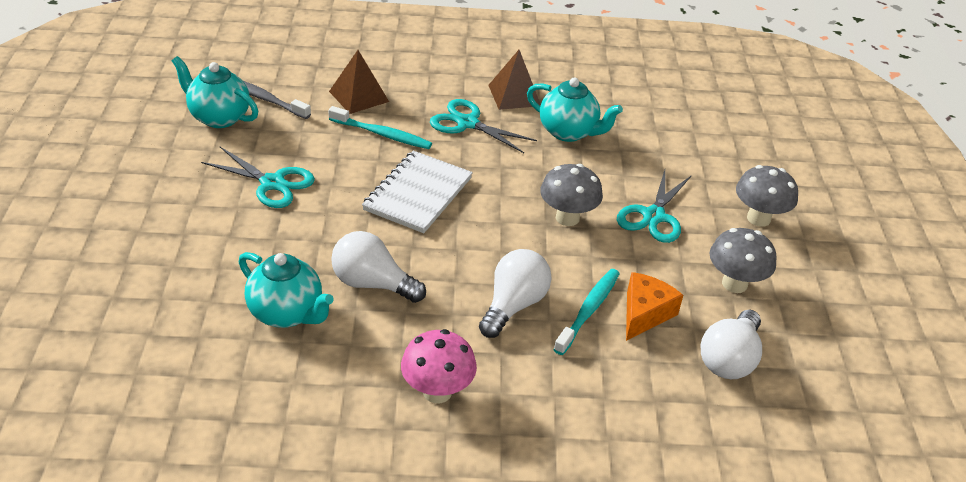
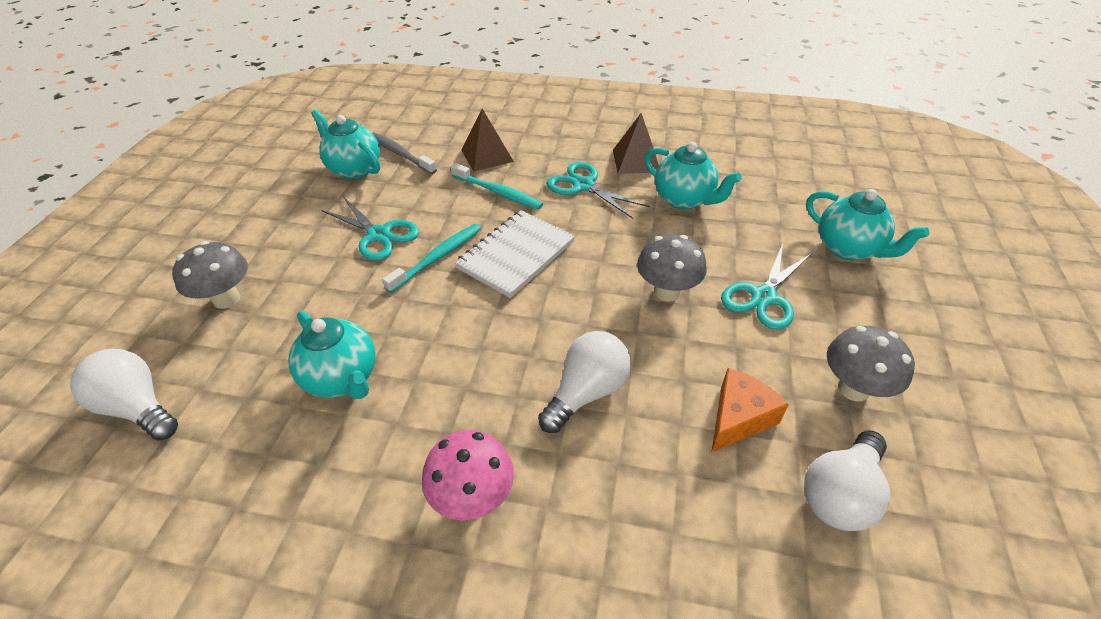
camera: 15 degrees right, 5 degrees up
(372, 284) = (441, 351): white light bulb -> white light bulb (138, 407)
(588, 310) = (672, 407): turquoise toothbrush -> turquoise toothbrush (437, 257)
(723, 169) = (848, 249): none -> turquoise teapot
(758, 218) = (887, 308): grey mushroom -> grey mushroom (226, 299)

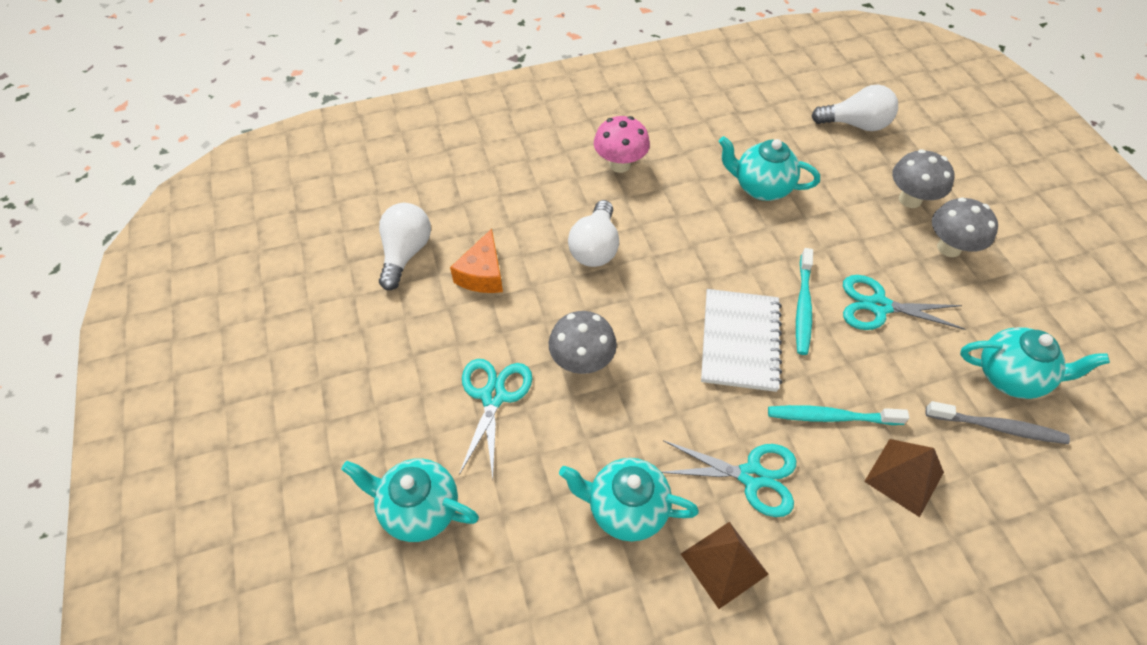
camera: 150 degrees right, 10 degrees up
(853, 388) = (402, 333): grey mushroom -> grey mushroom (949, 248)

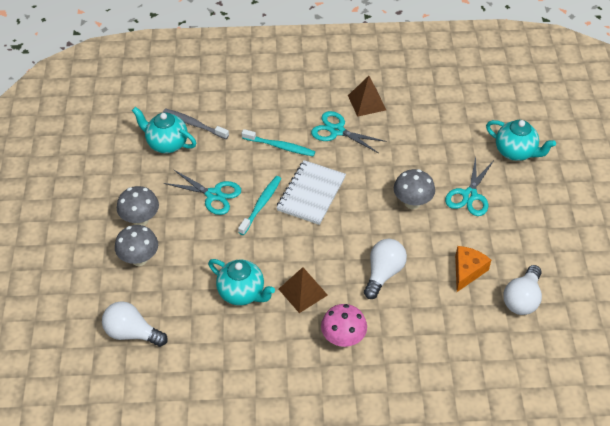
camera: 165 degrees left, 5 degrees down
(626, 509) = (407, 131): turquoise teapot -> none
(904, 476) = (258, 115): brown pyramid -> brown pyramid (302, 292)

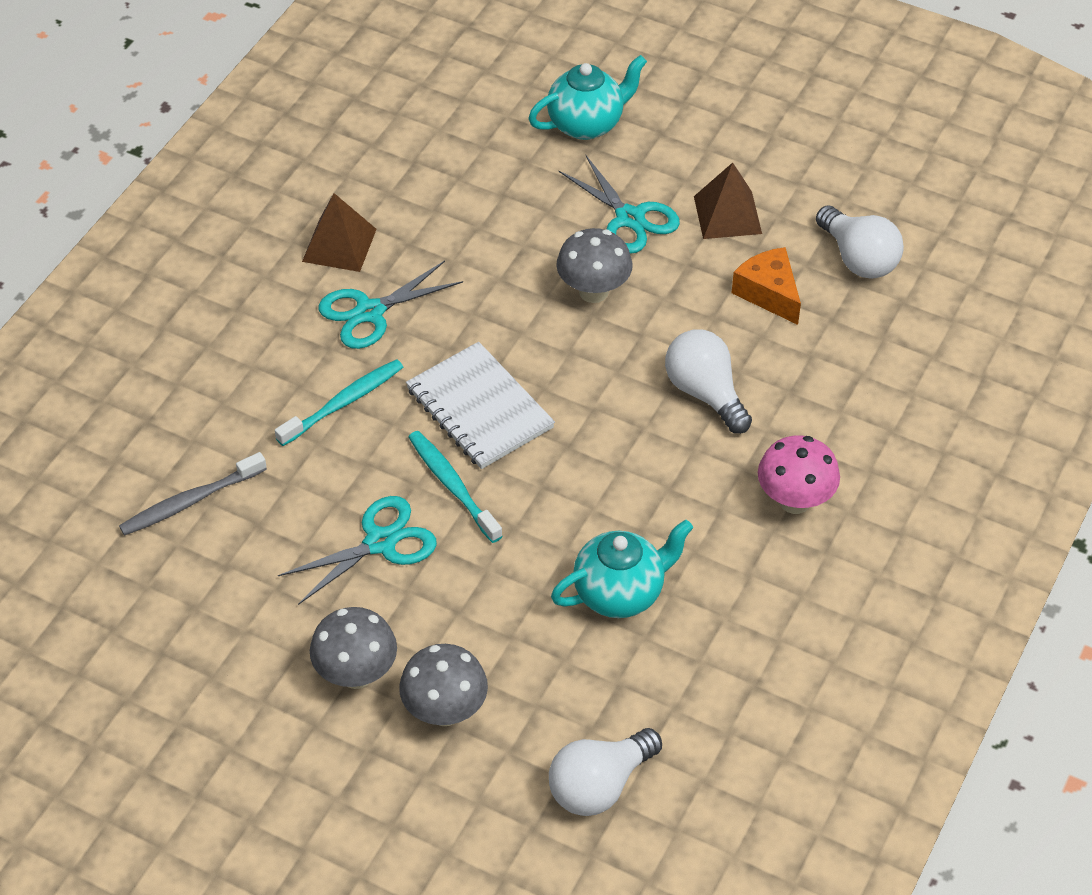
camera: 60 degrees left, 0 degrees up
(167, 144) = (205, 562): turquoise teapot -> none
(302, 292) = (672, 511): brown pyramid -> brown pyramid (727, 215)

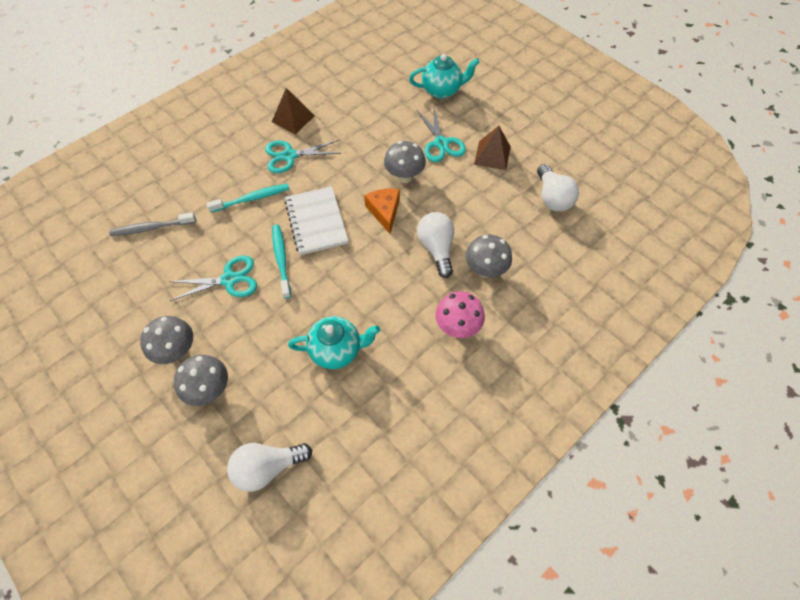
camera: 20 degrees right, 10 degrees up
(768, 293) = (495, 203): orange cheese -> orange cheese (384, 212)
(799, 403) = (485, 270): none -> grey mushroom

